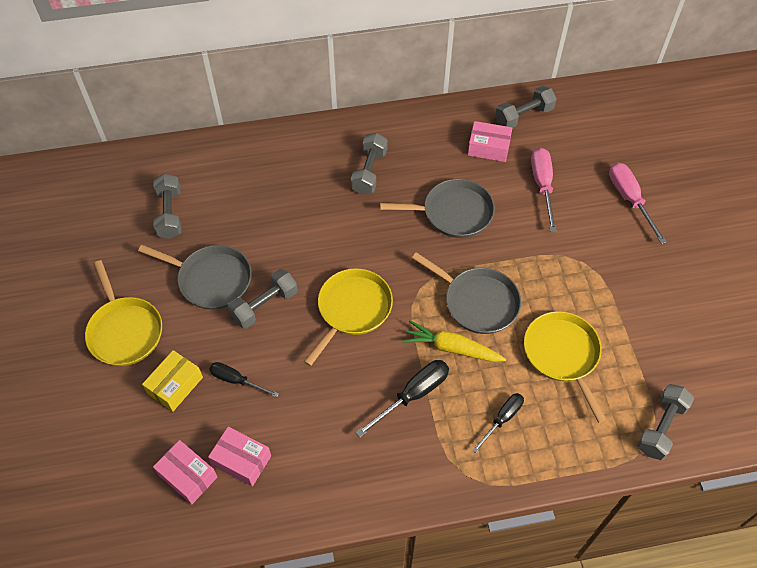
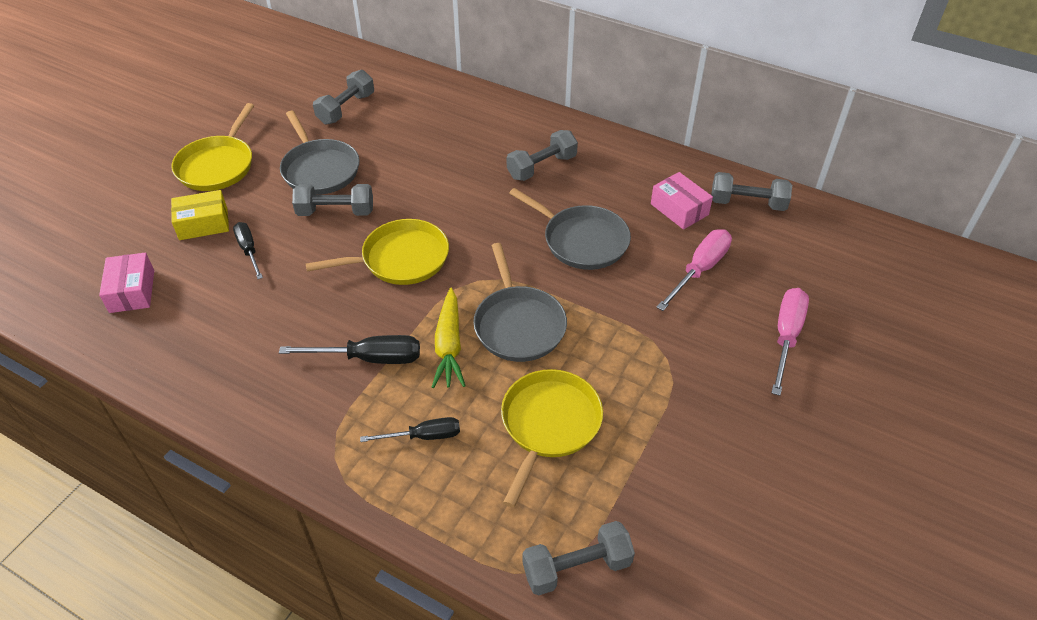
camera: 40 degrees right, 10 degrees down
(241, 460) = (180, 308): pink box -> none
(452, 348) = (449, 345): yellow carrot -> yellow carrot turned 150 degrees counterclockwise

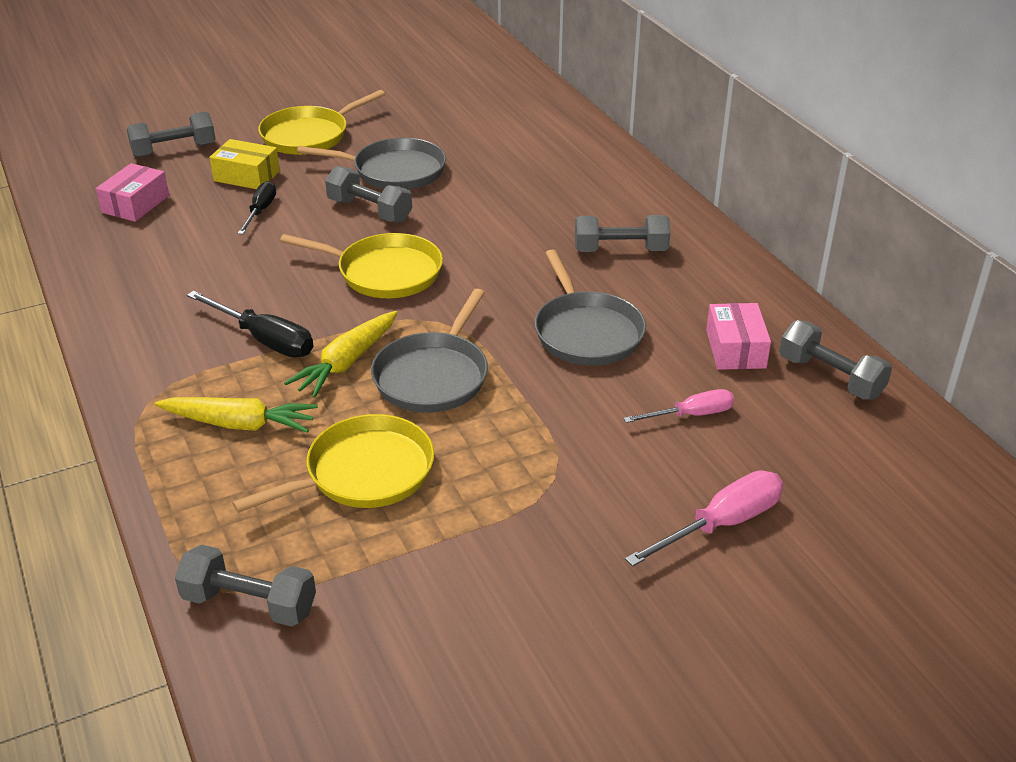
camera: 35 degrees right, 10 degrees down
(320, 169) = (394, 171): grey pan -> grey pan turned 90 degrees counterclockwise
(346, 109) = (477, 130): grey dumbbell -> grey dumbbell (174, 150)
(424, 436) = (239, 424): black screwdriver -> yellow carrot
(699, 270) = (691, 415): pink screwdriver -> pink screwdriver, size x0.66

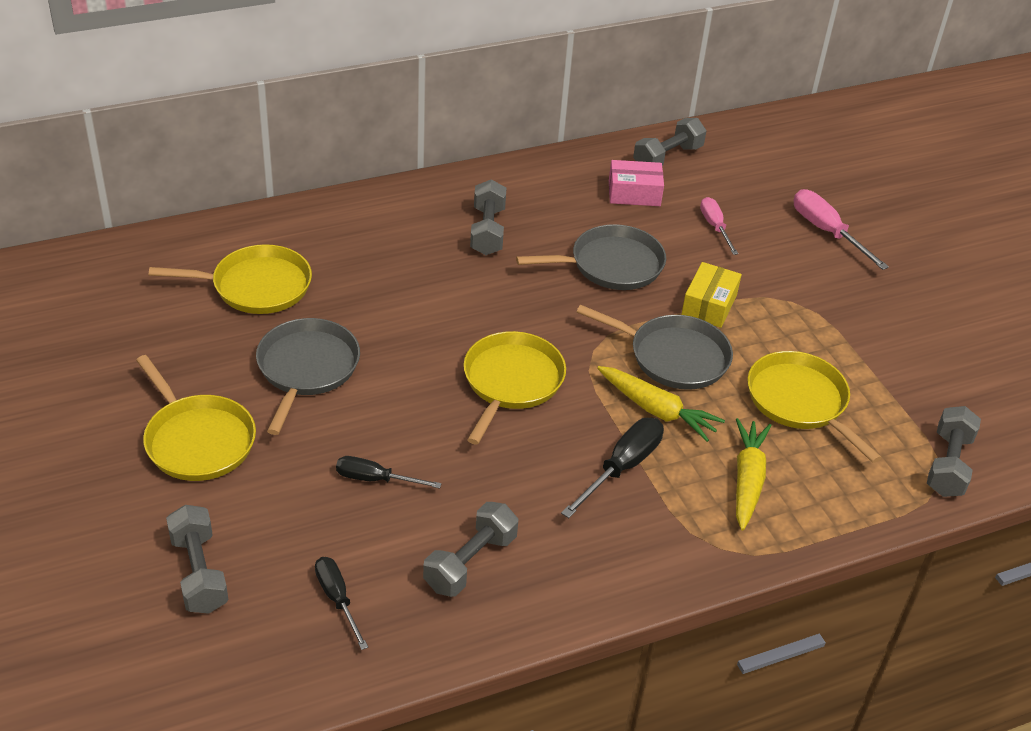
camera: 90 degrees left, 5 degrees up
(135, 204) = (337, 599): pink box -> black screwdriver
(246, 176) = (289, 495): yellow box -> yellow box (709, 305)
(369, 210) = (390, 390): grey dumbbell -> grey dumbbell (470, 562)
(499, 140) = (256, 286): none -> yellow pan

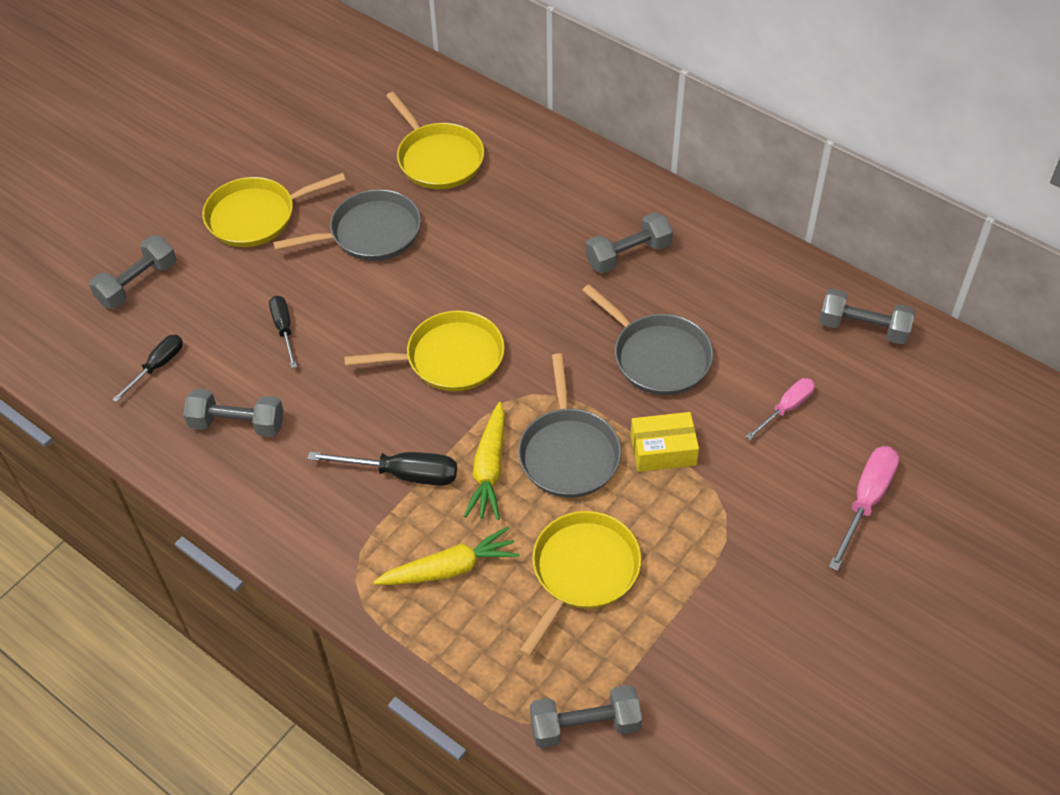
camera: 65 degrees right, 10 degrees up
(198, 440) = (256, 216): yellow pan -> yellow pan turned 45 degrees clockwise
(634, 193) = (780, 328): pink box -> none

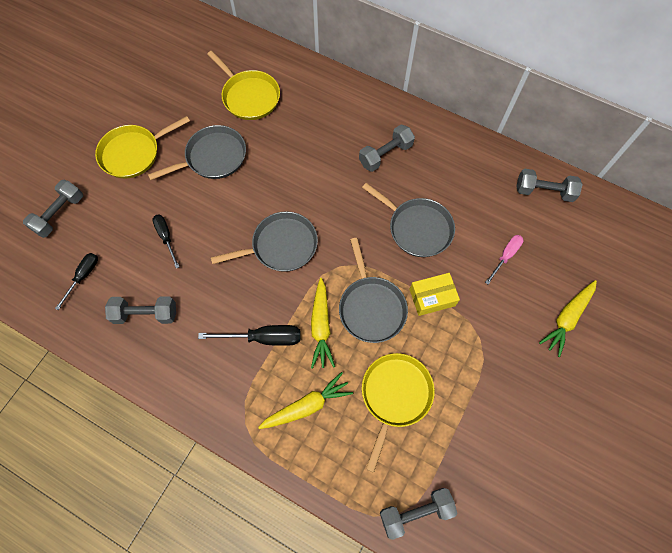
camera: 10 degrees left, 15 degrees up
(450, 358) = (281, 246): yellow pan -> grey pan
(866, 501) = (567, 318): pink screwdriver -> yellow carrot

